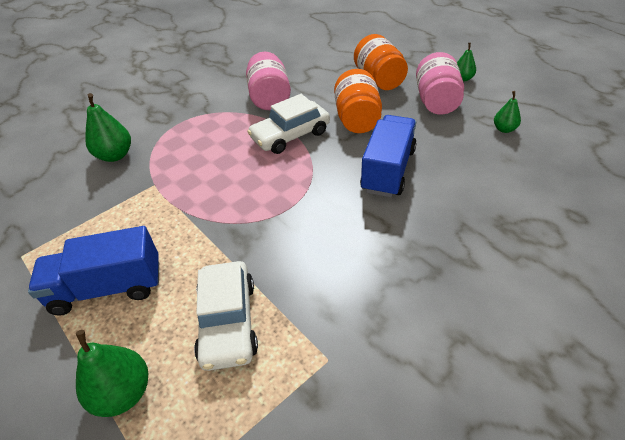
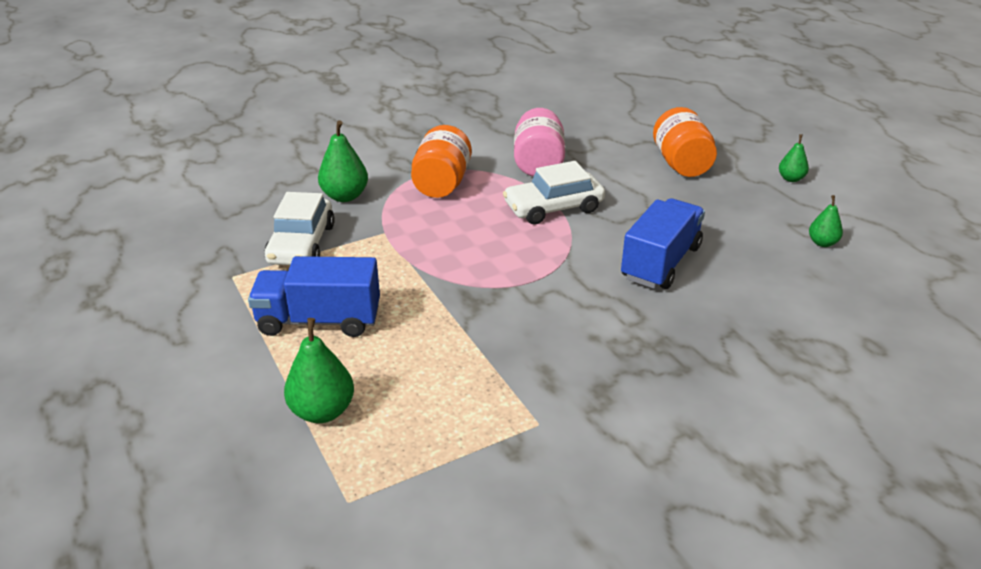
camera: 10 degrees right, 10 degrees down
(228, 322) = (440, 372): white car -> white car (302, 244)
(357, 119) = (640, 203): orange jar -> orange jar (441, 184)
(436, 101) = (746, 199): pink jar -> none

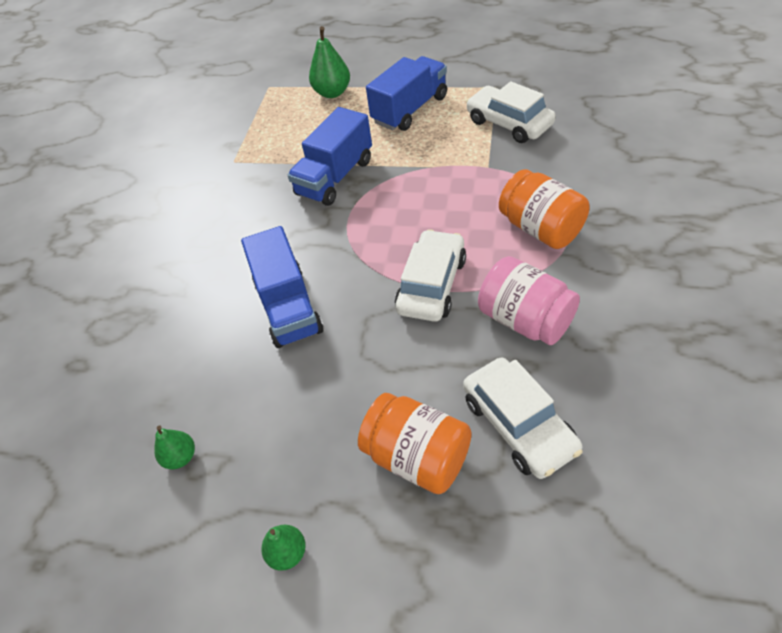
camera: 135 degrees right, 15 degrees up
(345, 196) = (566, 163): green pear -> none
(485, 319) = (335, 177): none -> blue truck
(615, 143) = (519, 424): none -> white car

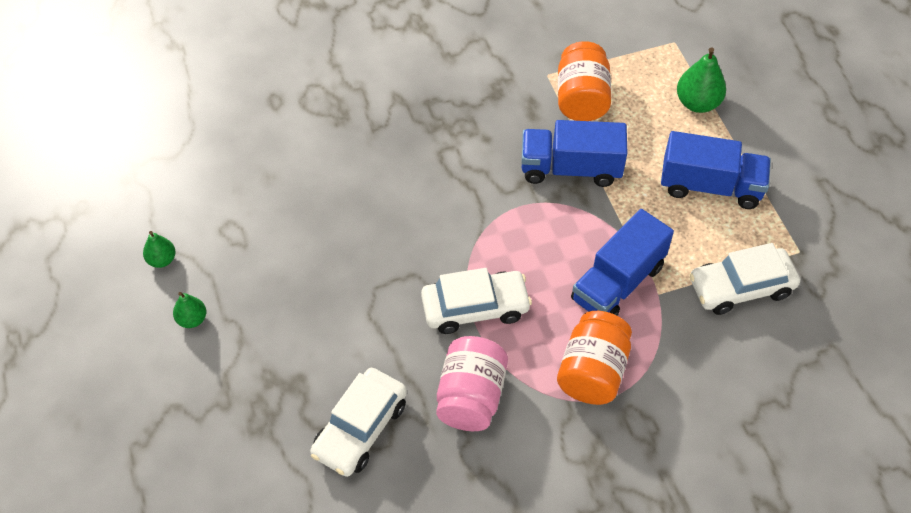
camera: 55 degrees right, 5 degrees up
(181, 457) = (232, 214): green pear -> green pear (162, 260)
(288, 307) = (397, 211): blue truck -> blue truck (617, 283)
(417, 457) = (300, 368): orange jar -> orange jar (581, 99)
(509, 123) = (741, 287): white car -> white car turned 120 degrees counterclockwise

